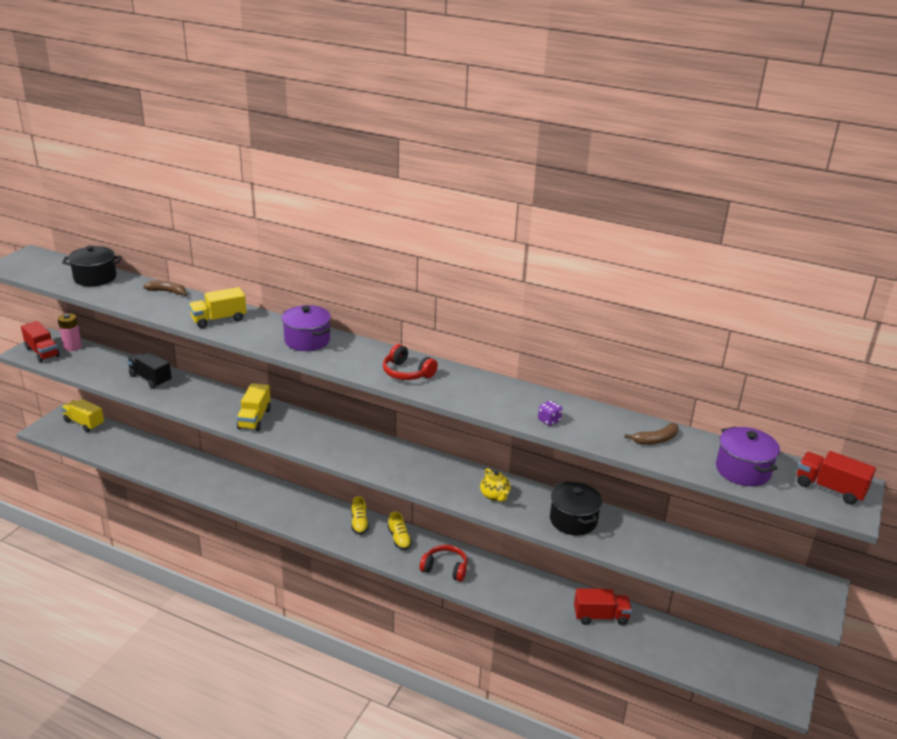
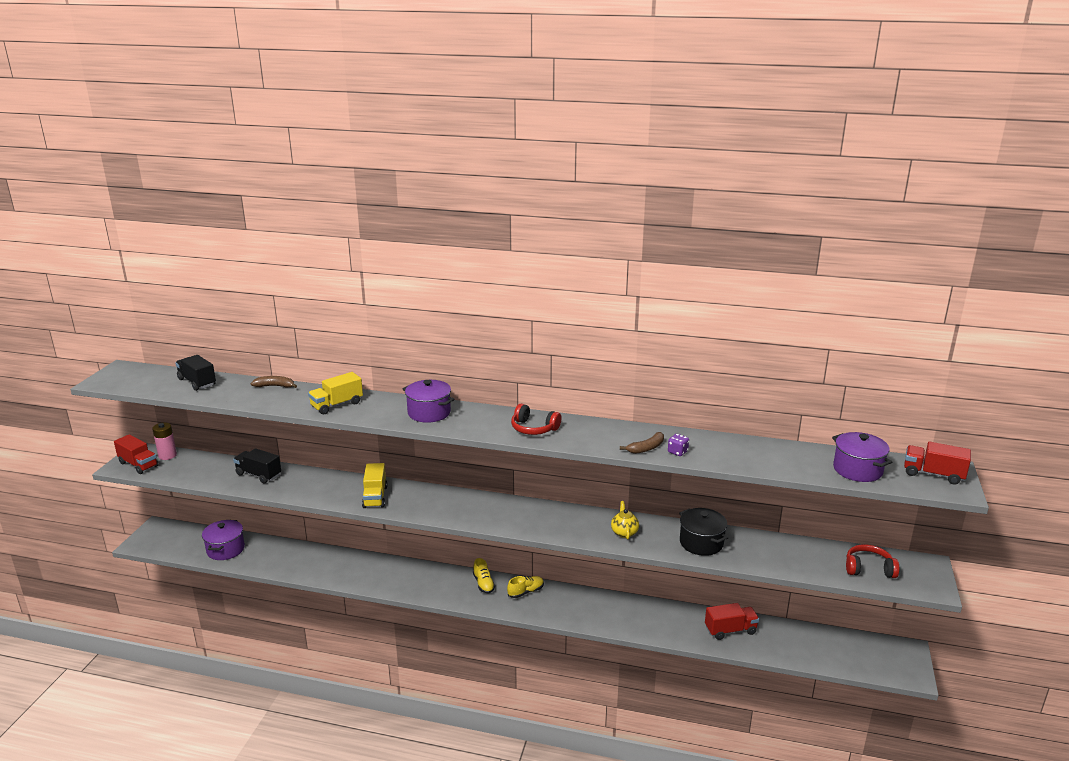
camera: 10 degrees left, 5 degrees down
(84, 423) = (180, 532): yellow truck -> none
(95, 278) = (197, 382): black pot -> black truck
(121, 448) = (225, 549): none -> purple pot
(399, 539) = (525, 592): yellow shoe -> yellow shoe turned 90 degrees counterclockwise
(445, 568) = (577, 611): red headphones -> red headphones (869, 569)
(495, 496) = (624, 532): yellow teapot -> yellow teapot turned 150 degrees counterclockwise
(656, 440) = (775, 455): brown banana -> brown banana (646, 448)

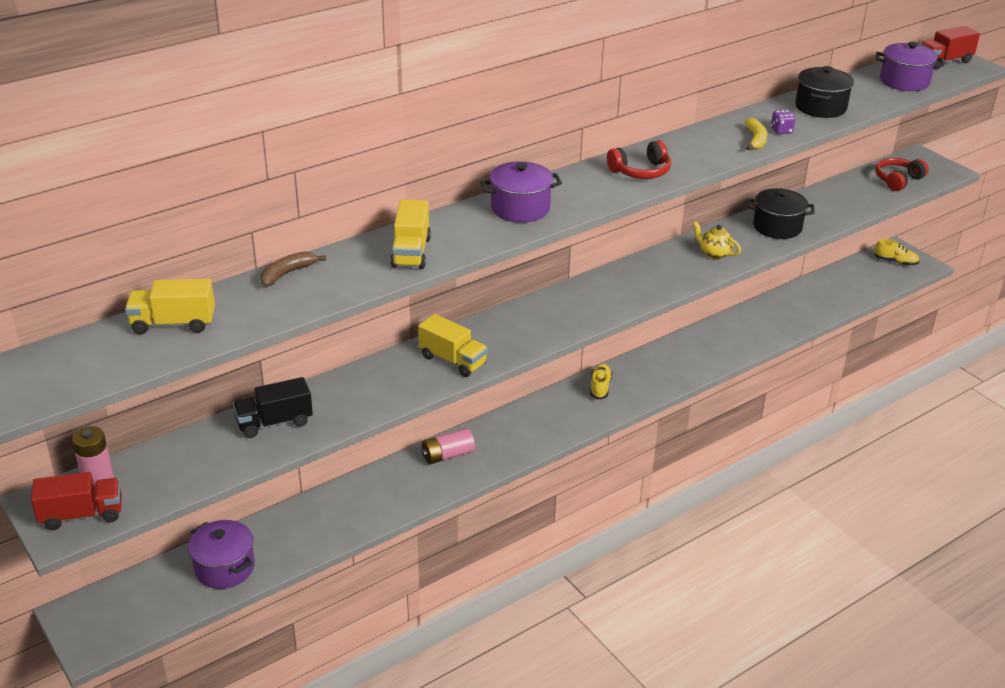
camera: 50 degrees left, 10 degrees up
(197, 382) = (173, 323): black truck -> yellow truck
(390, 570) = (448, 455): none -> pink battery
(483, 584) = (554, 406): yellow shoe -> yellow shoe (895, 262)
(646, 448) = (755, 140): brown banana -> yellow banana
(730, 630) = (786, 310): red truck -> none
(743, 453) = (820, 107): none -> black pot

